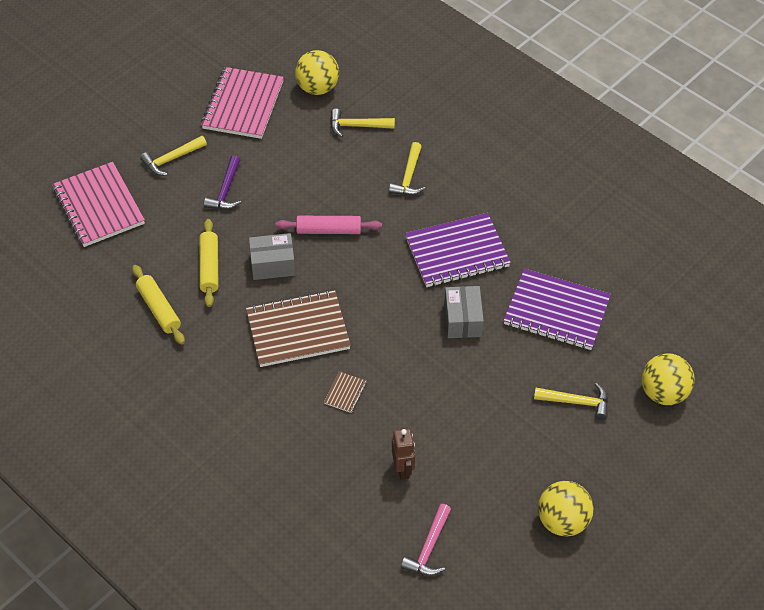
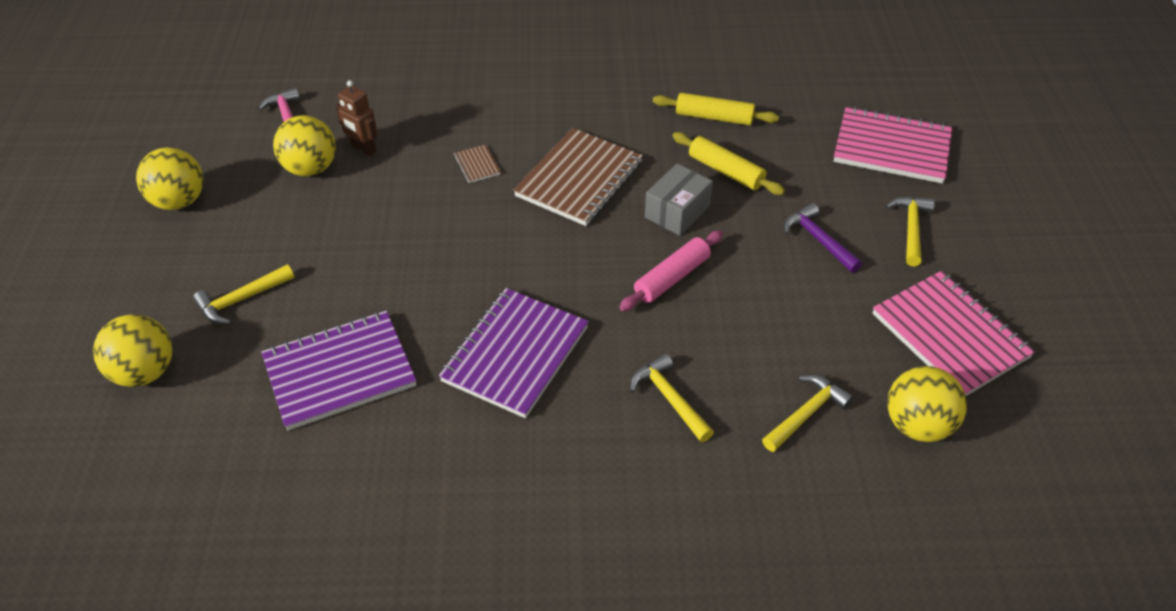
camera: 135 degrees right, 5 degrees down
(453, 480) = (310, 168): none -> yellow ball
(463, 320) = (435, 293): grey box -> none

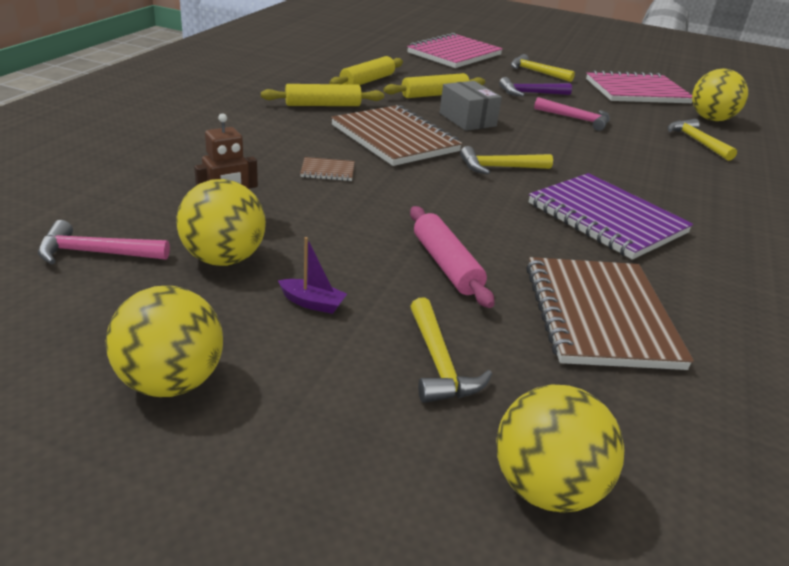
camera: 70 degrees left, 15 degrees down
(280, 224) = (312, 303): none -> purple boat
(340, 372) = (600, 316): purple notebook -> brown notebook
(617, 114) = (323, 105): none -> yellow rolling pin
(669, 398) = (674, 175): yellow hammer -> yellow hammer (500, 167)
(671, 277) = (542, 141): pink rolling pin -> pink rolling pin (446, 265)
(770, 293) = (576, 119): none -> pink hammer

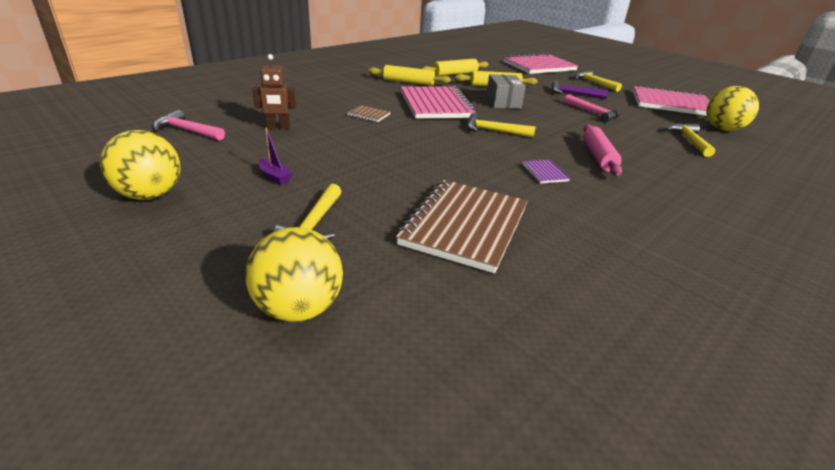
camera: 25 degrees right, 0 degrees up
(223, 259) = (251, 146): yellow ball -> none
(394, 138) = (435, 105): brown notebook -> pink notebook
(446, 265) = (385, 175): pink rolling pin -> pink rolling pin (598, 156)
(606, 218) = (544, 173): purple notebook -> purple notebook, size x0.42

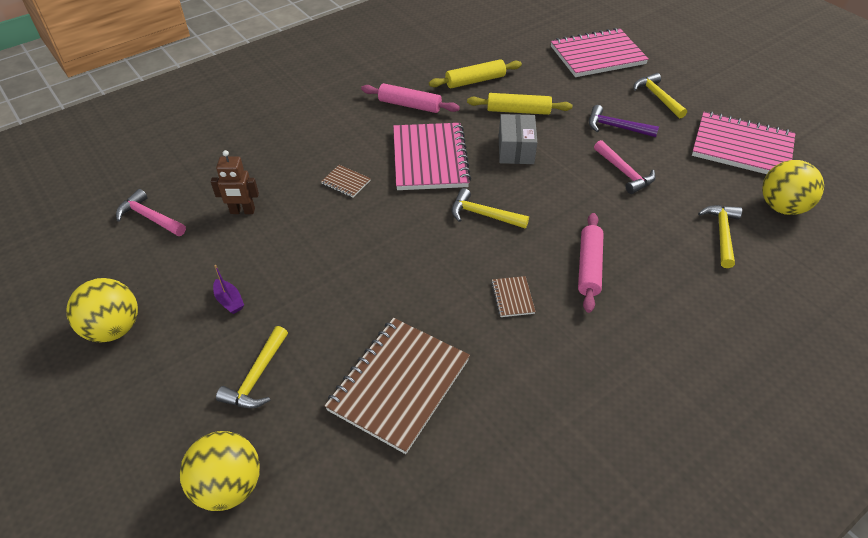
camera: 10 degrees right, 15 degrees up
(408, 82) = (410, 105): yellow rolling pin -> pink rolling pin
(544, 173) = (512, 297): purple notebook -> brown notebook

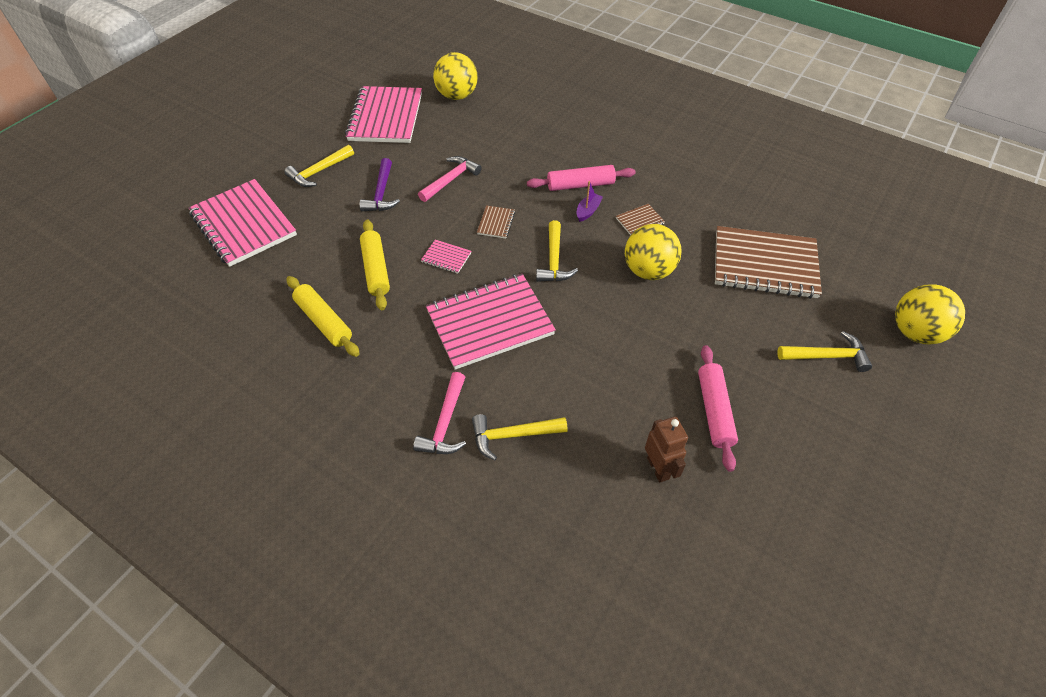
camera: 110 degrees left, 5 degrees up
(114, 329) = (874, 503): yellow ball -> yellow ball (648, 271)
(150, 217) = (724, 570): pink hammer -> pink hammer (445, 423)
(229, 301) = (774, 417): purple boat -> purple boat (588, 211)
(346, 182) = (562, 385): brown notebook -> brown notebook (496, 223)
(410, 105) = (395, 372): pink rolling pin -> pink rolling pin (714, 410)
(516, 150) = (446, 258): grey box -> pink notebook
(722, 234) = (504, 122): yellow hammer -> yellow hammer (513, 435)

